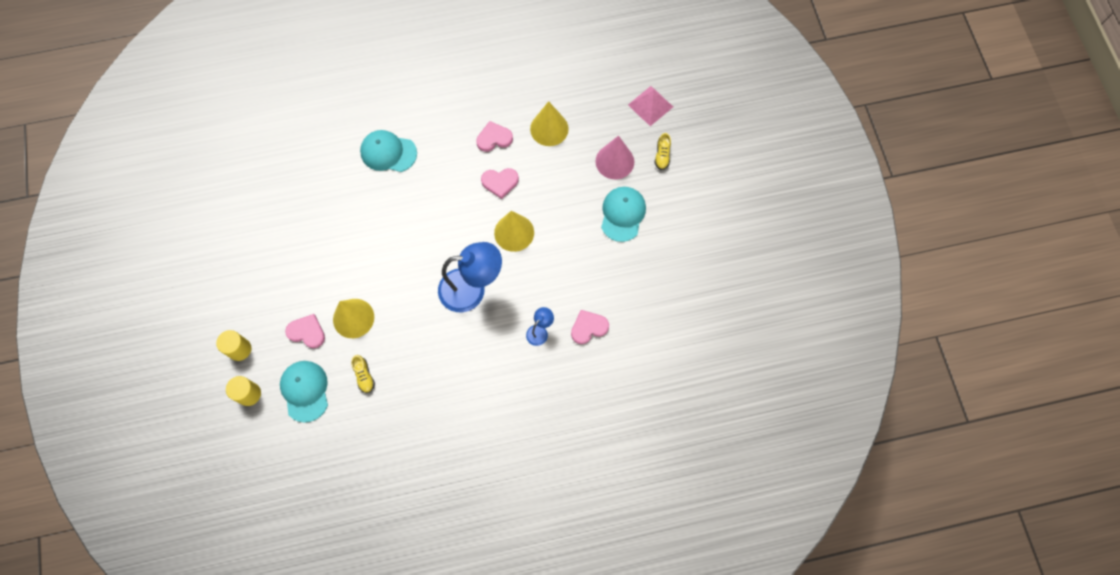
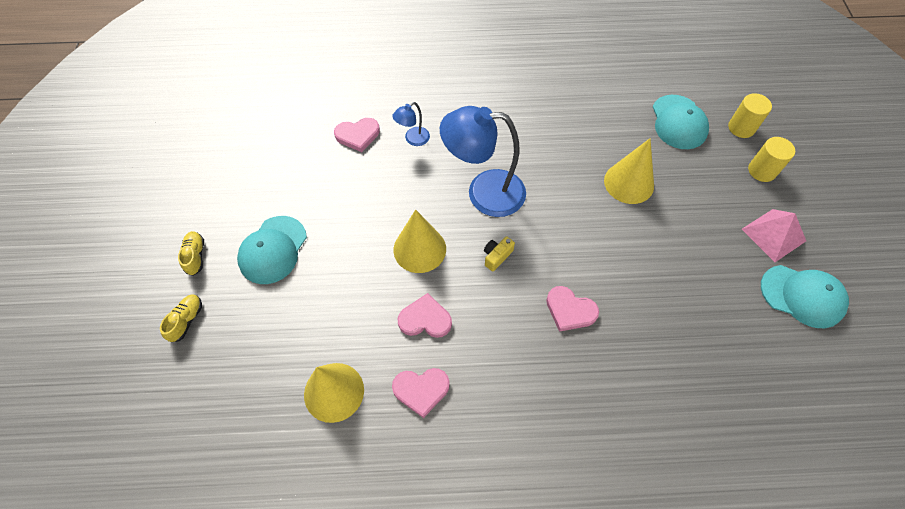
camera: 170 degrees left, 10 degrees down
(307, 332) = (683, 176): pink heart -> pink heart (570, 310)
(364, 376) = (614, 126): yellow shoe -> yellow shoe (195, 256)
(388, 152) = (586, 394): turquoise cap -> turquoise cap (802, 296)
(455, 236) = (496, 256): none -> yellow camera
(614, 161) = (256, 323): pink cone -> none
(650, 105) = (167, 404): pink pyramid -> pink pyramid (773, 235)

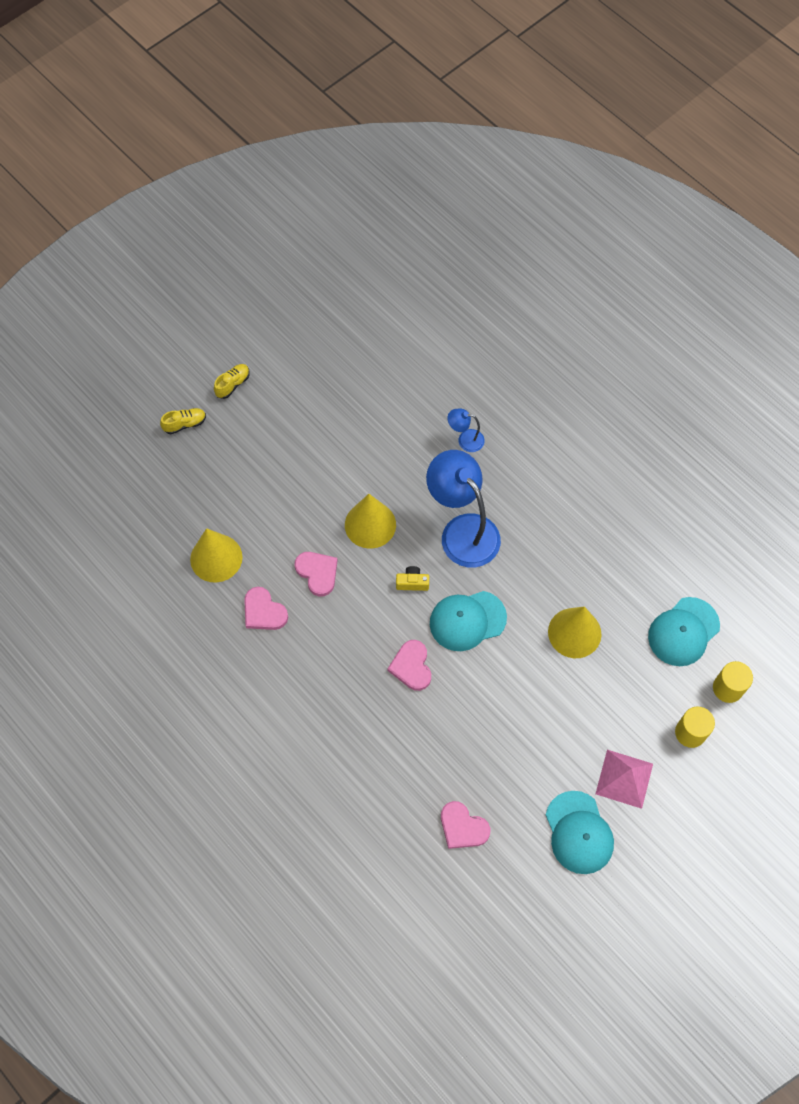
camera: 50 degrees right, 5 degrees up
(273, 250) = (281, 428): turquoise cap -> turquoise cap (467, 620)
(358, 135) = (431, 397): pink heart -> pink heart (462, 827)

